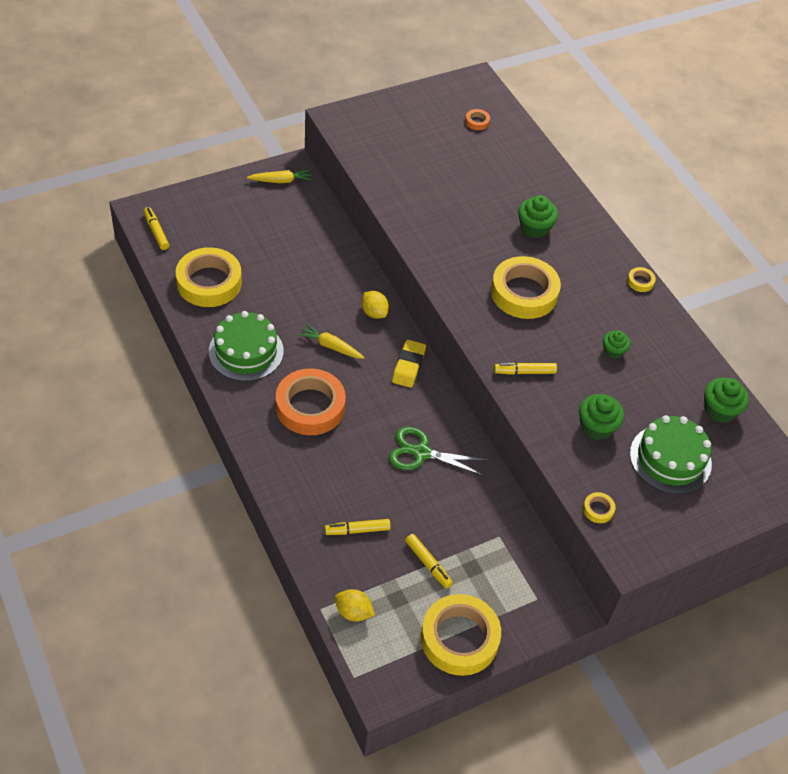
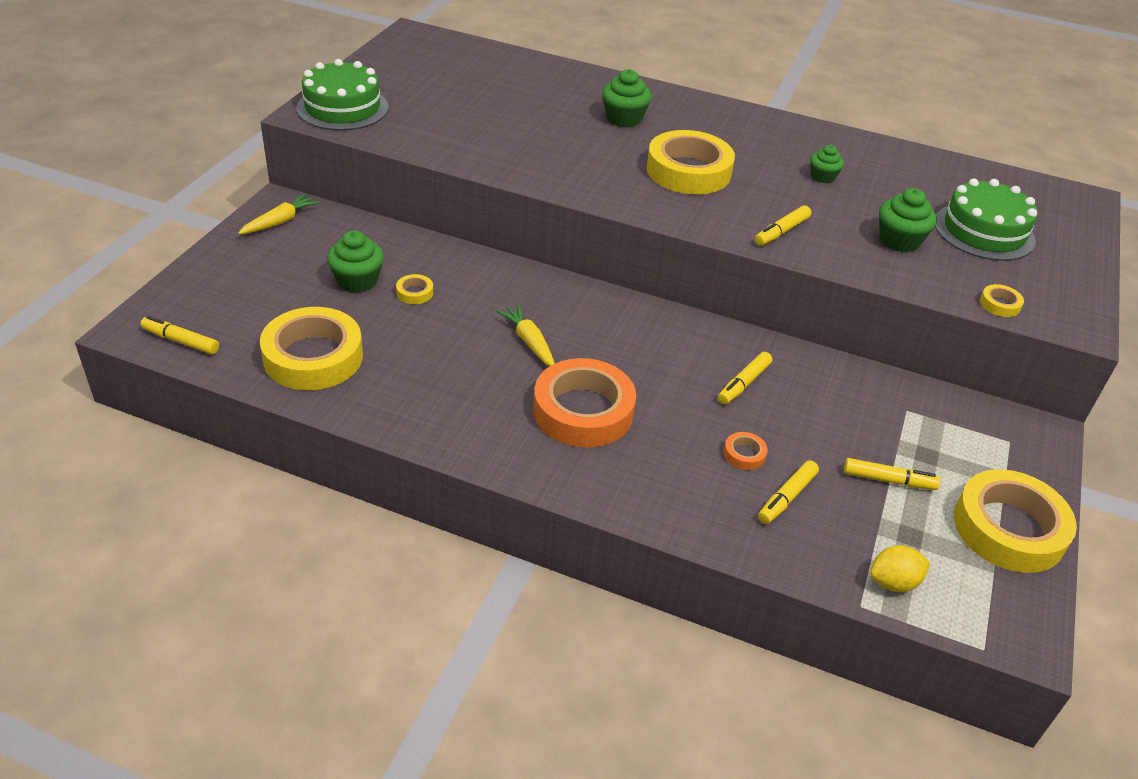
camera: 40 degrees left, 10 degrees down
(246, 351) = (444, 400): green cake -> green cake (342, 108)
(330, 346) = (529, 342): yellow carrot -> yellow carrot turned 75 degrees clockwise
(374, 313) = (533, 287): yellow lemon -> none
(408, 366) = (628, 315): yellow eraser -> none
(421, 453) = (744, 383): green scissors -> yellow marker
(477, 122) = (456, 63): orange tape -> orange tape (744, 454)
(640, 282) = (765, 117): yellow tape -> yellow tape (415, 293)
(720, 410) = (958, 176): green cupcake -> green cupcake (357, 281)

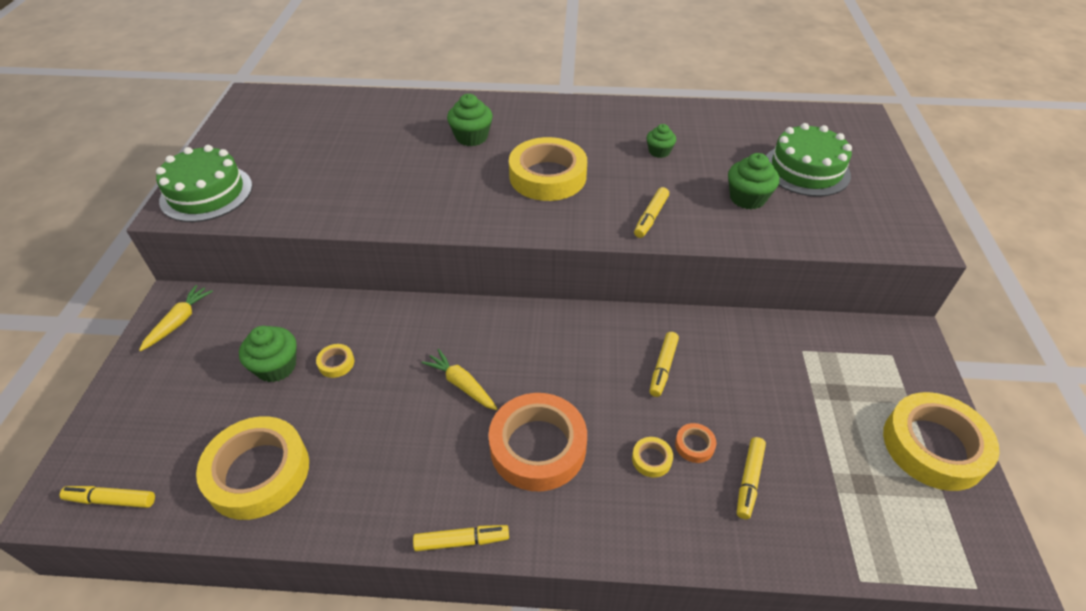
camera: 15 degrees left, 5 degrees up
(888, 480) = (820, 430): yellow marker -> yellow marker (461, 541)
(893, 582) = (874, 542): yellow lemon -> none
(999, 304) = (853, 239): yellow tape -> yellow tape (651, 459)

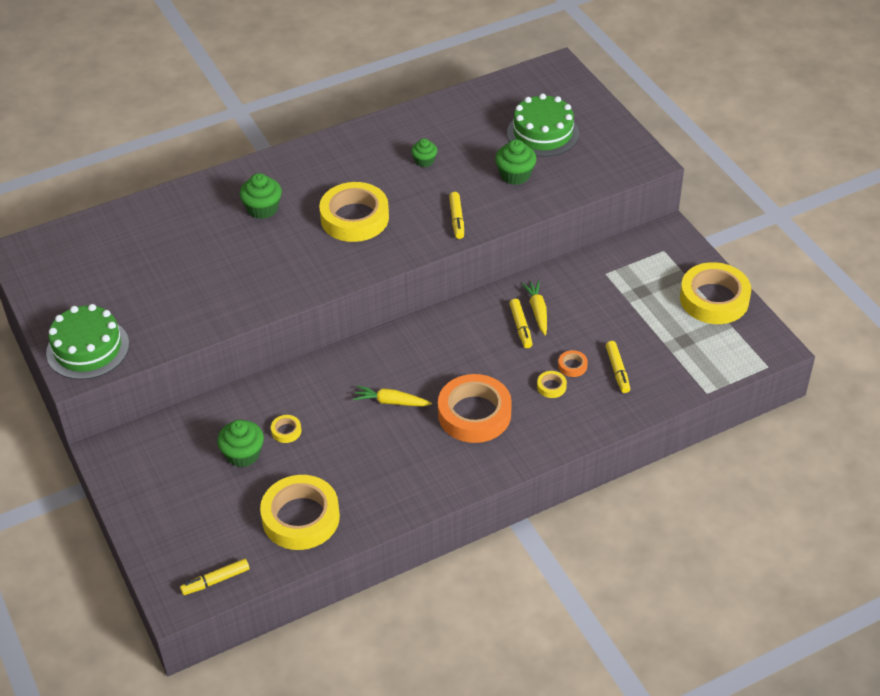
camera: 30 degrees left, 0 degrees up
(179, 322) = (129, 462): yellow carrot -> yellow carrot (537, 311)
(461, 541) = (469, 486): yellow marker -> none

